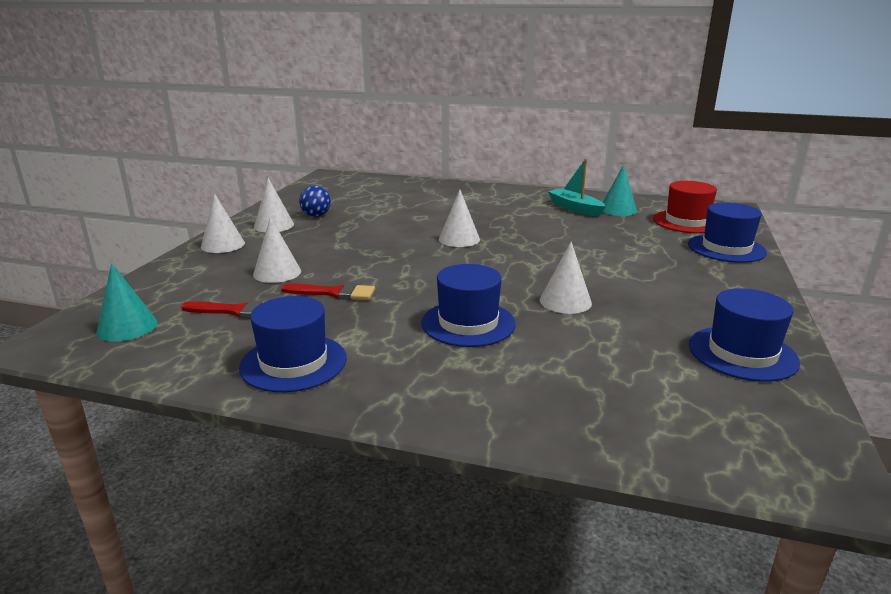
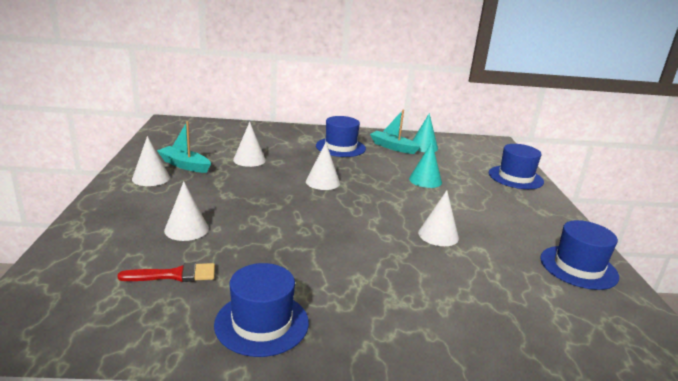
camera: 20 degrees left, 0 degrees up
(127, 327) = (74, 306): turquoise cone -> turquoise cone (425, 180)
(223, 245) = (113, 203): white cone -> white cone (249, 160)
(316, 216) = (184, 165): blue ball -> turquoise boat
(334, 293) = (252, 246): red brush -> none
(468, 323) = (380, 264): blue hat -> blue hat (340, 147)
(686, 222) = (476, 155): red hat -> none

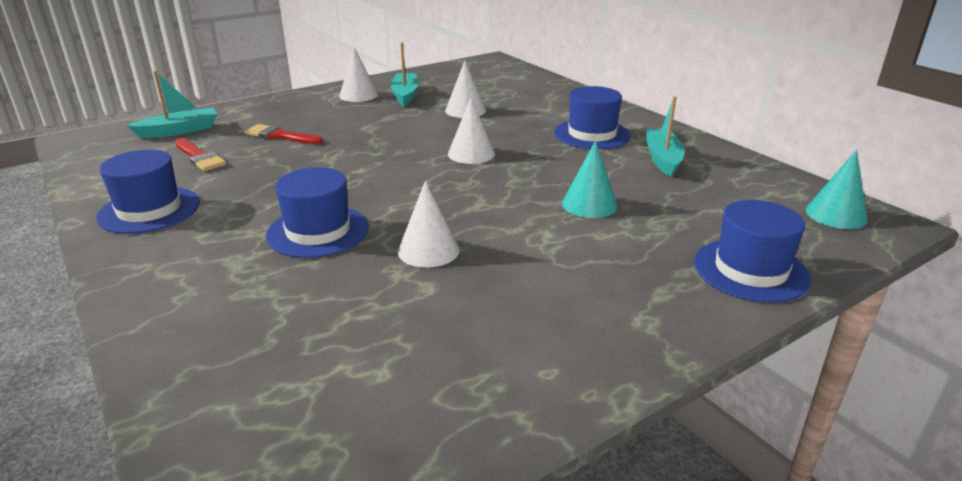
camera: 60 degrees right, 5 degrees up
(85, 271) = (179, 131): none -> turquoise boat
(186, 229) = (280, 136): white cone -> red brush
(423, 147) = (713, 176): turquoise cone -> turquoise cone (836, 215)
(578, 267) = (473, 388): blue hat -> blue hat (318, 231)

